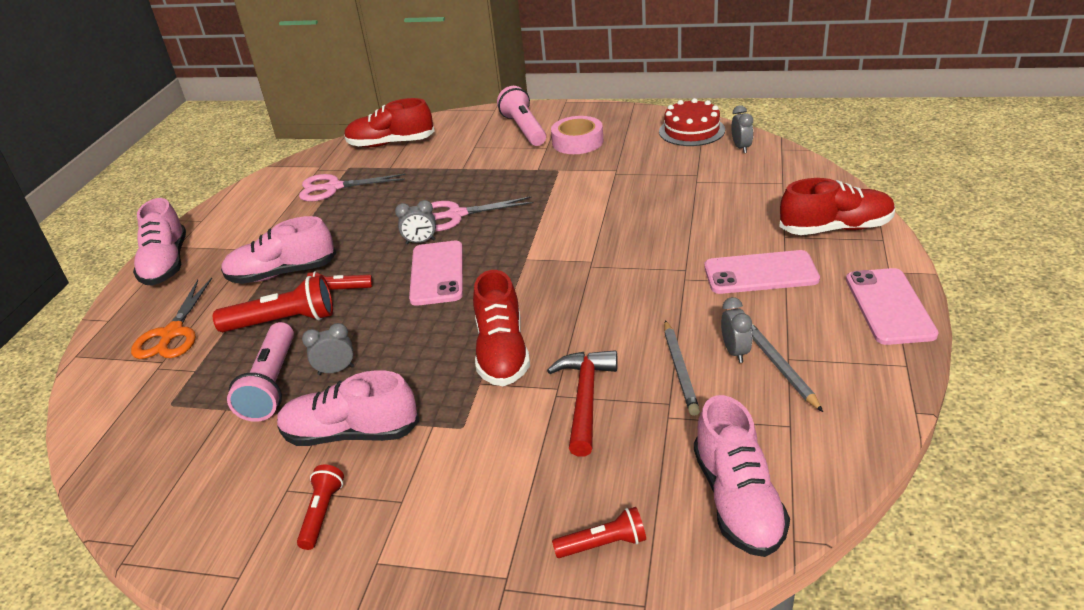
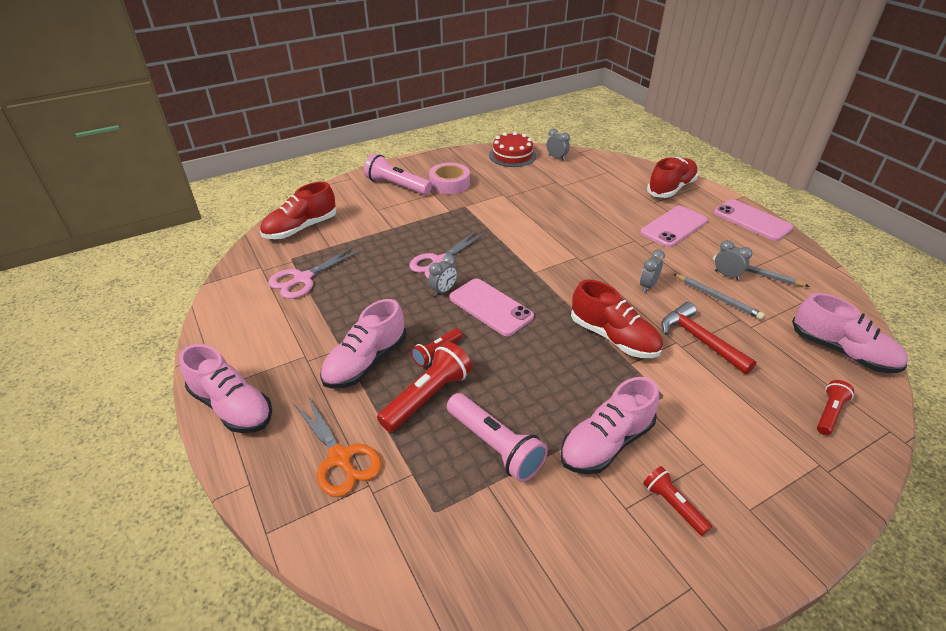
camera: 45 degrees left, 5 degrees up
(336, 370) = (526, 408): grey clock -> grey clock (647, 286)

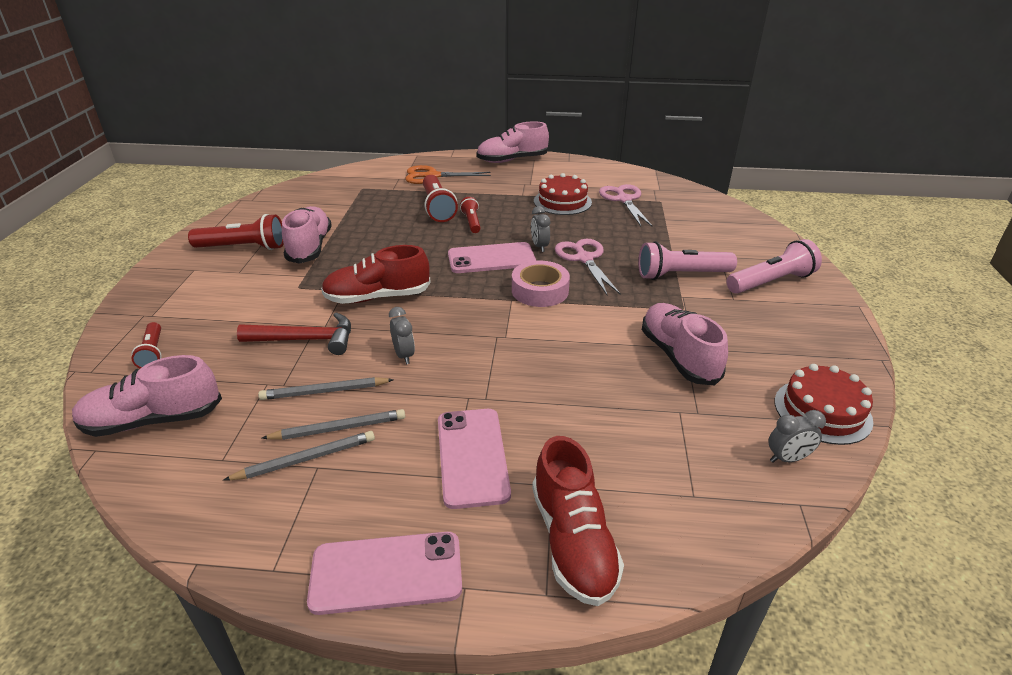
camera: 125 degrees right, 5 degrees down
(301, 228) = (711, 214): red shoe -> none
(337, 313) = (562, 202): none -> red cake
(366, 362) = (497, 199): pink shoe -> pink shoe (678, 356)
(449, 183) = (753, 318): pink tape -> pink tape (540, 290)
(495, 445) = (370, 214): pink flashlight -> pink flashlight (681, 275)
(673, 505) = (243, 247): red flashlight -> red flashlight, size x1.73
(726, 275) = (338, 428): grey clock -> grey pencil

